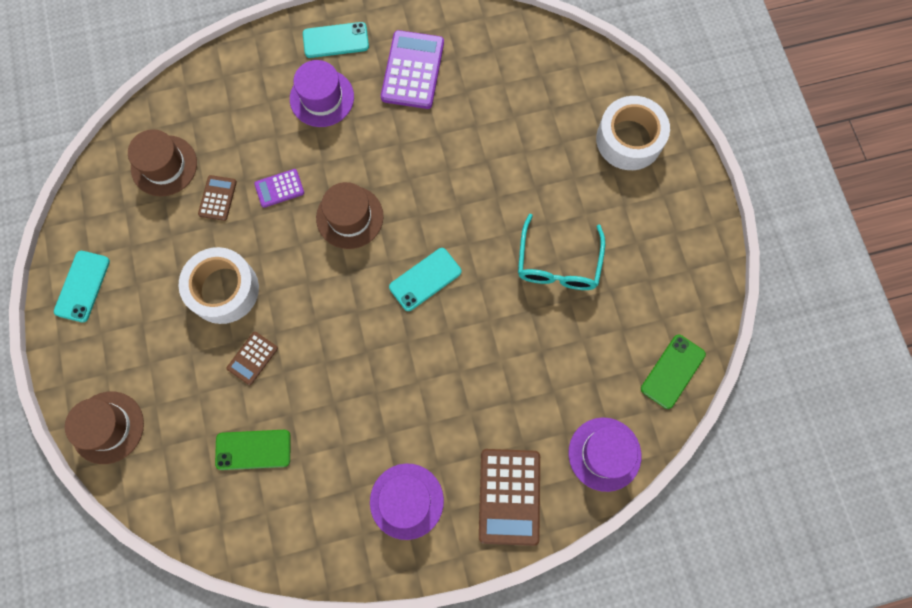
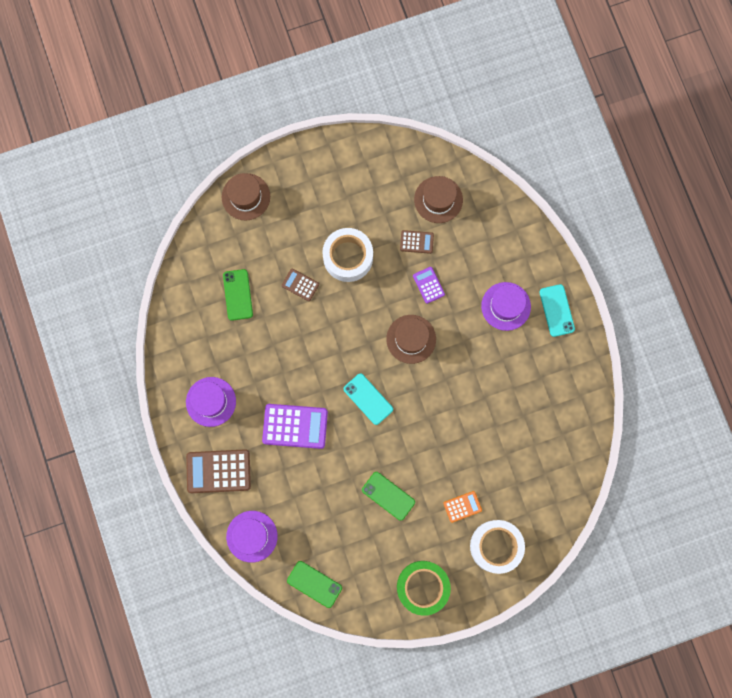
camera: 85 degrees right, 5 degrees up
(82, 286) = (342, 160): turquoise phone -> none
(413, 70) = (537, 373): purple calculator -> purple calculator (295, 426)
(558, 264) = (388, 496): turquoise glasses -> green phone
(577, 174) = (462, 506): none -> orange calculator
(679, 232) = (422, 587): none -> green tape

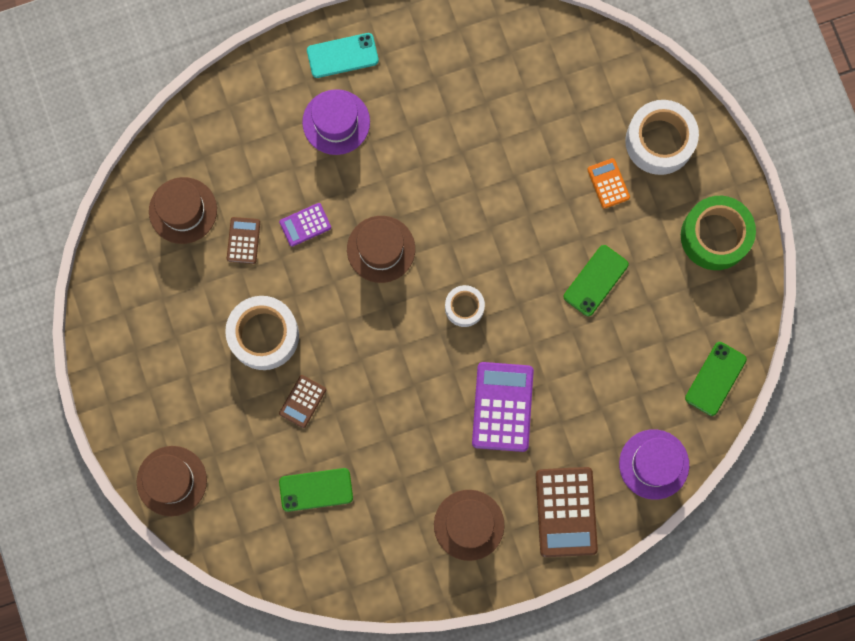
camera: 90 degrees left, 0 degrees up
(211, 401) = (469, 525): purple hat -> brown hat
(368, 399) = (464, 307): turquoise phone -> white tape

